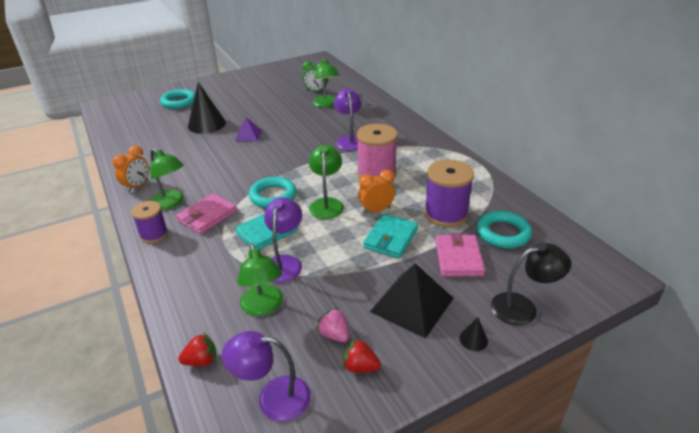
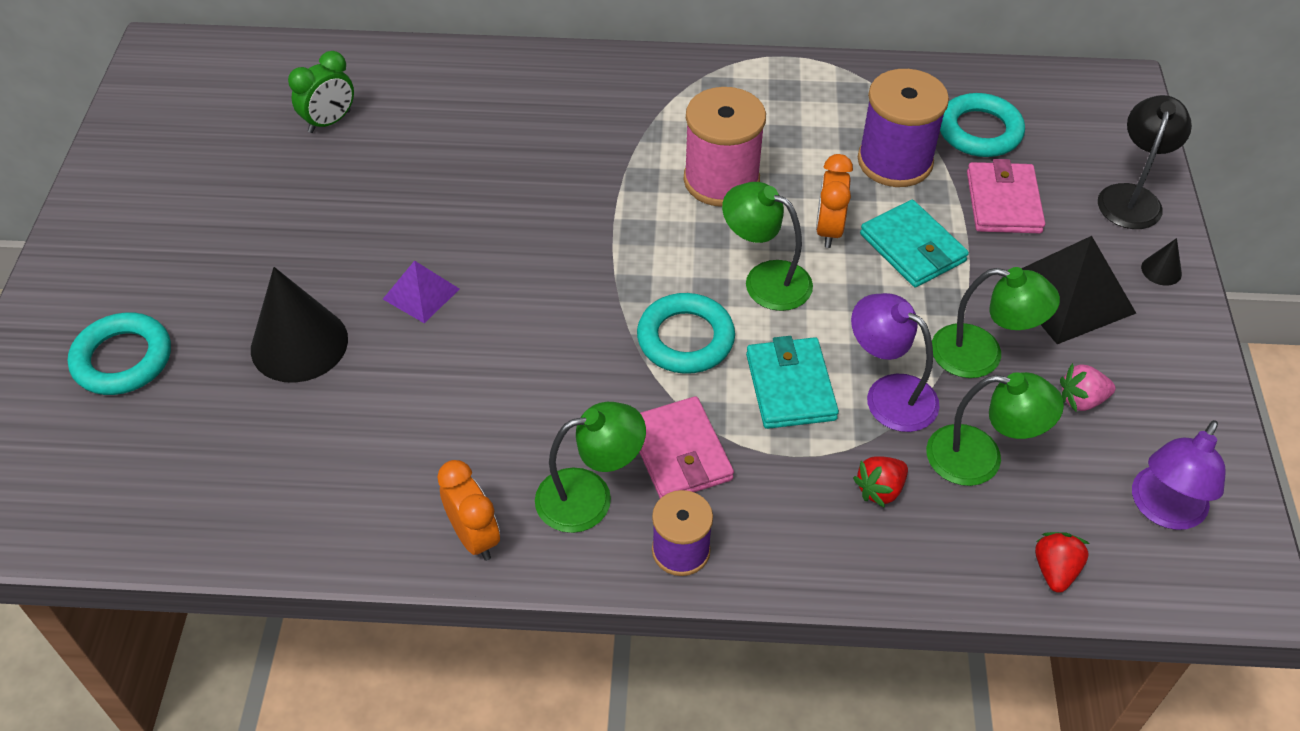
camera: 60 degrees left, 15 degrees up
(326, 104) = (405, 131): green lamp -> green lamp (981, 355)
(349, 140) = (581, 163): purple lamp -> none
(360, 367) = (1153, 399): red strawberry -> red strawberry (880, 490)
(458, 258) = (1003, 202): pink wallet -> pink wallet turned 60 degrees clockwise

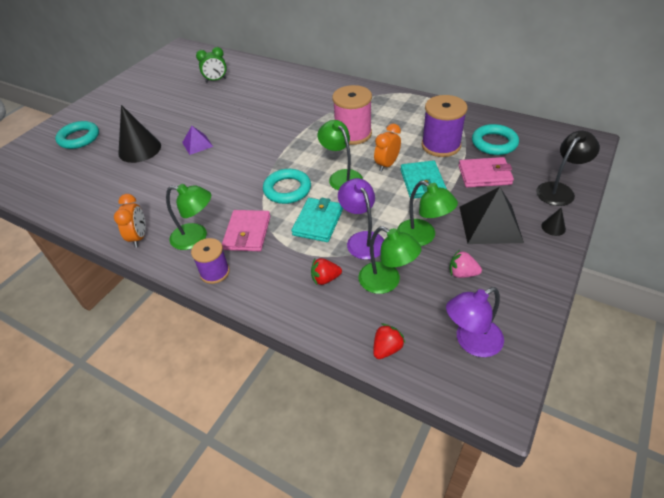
camera: 30 degrees right, 5 degrees down
(1003, 202) = (484, 175): pink wallet -> pink wallet turned 60 degrees clockwise

